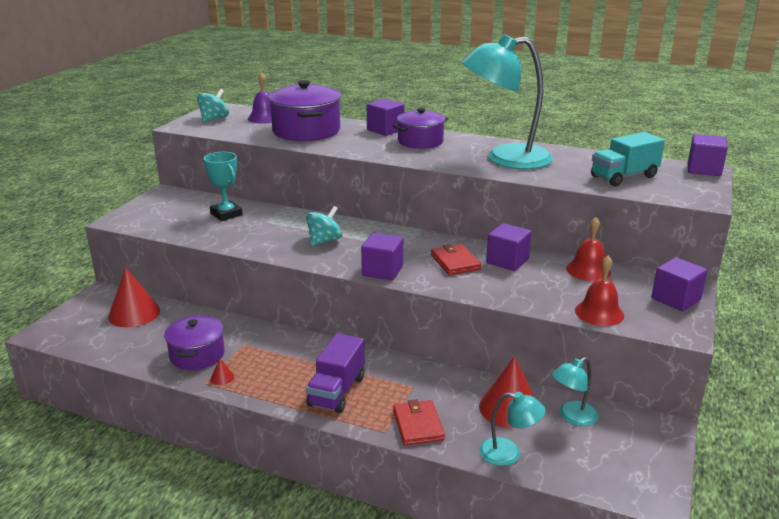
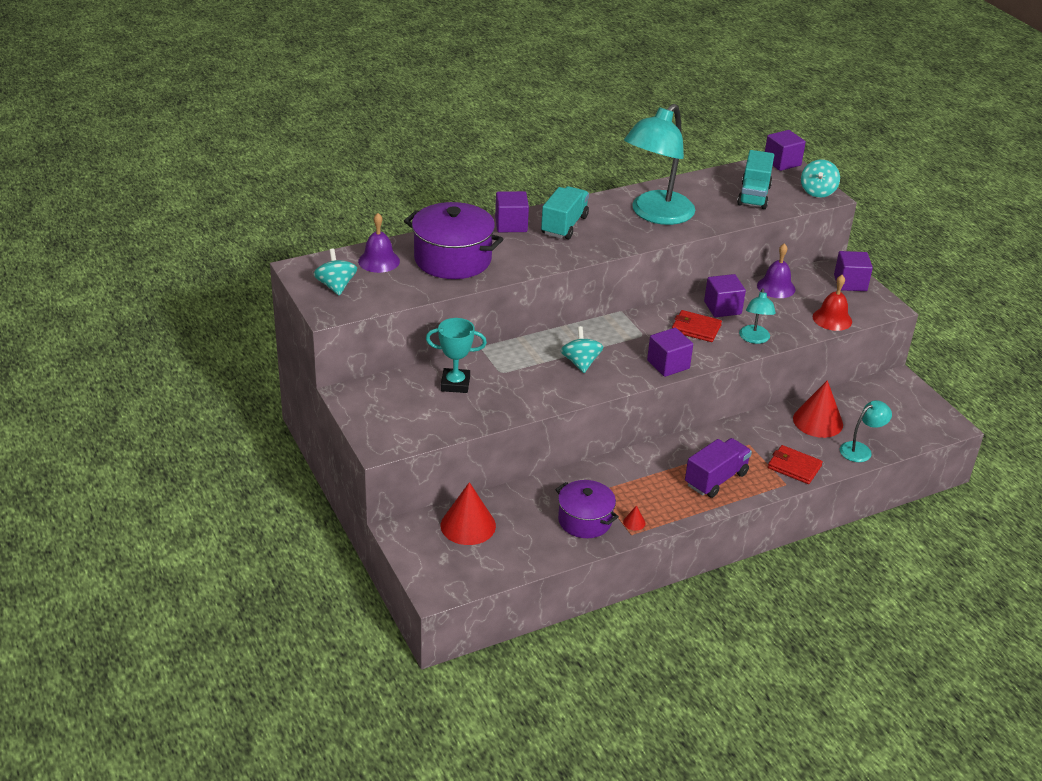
camera: 50 degrees left, 10 degrees up
(337, 391) = (716, 479): purple truck -> purple truck turned 105 degrees counterclockwise
(420, 141) = (564, 225): purple pot -> turquoise truck
(572, 417) = (853, 404): turquoise lamp -> turquoise lamp (754, 339)
(588, 270) = (776, 287): red bell -> purple bell
(699, 195) = (817, 192): none -> turquoise spinning top

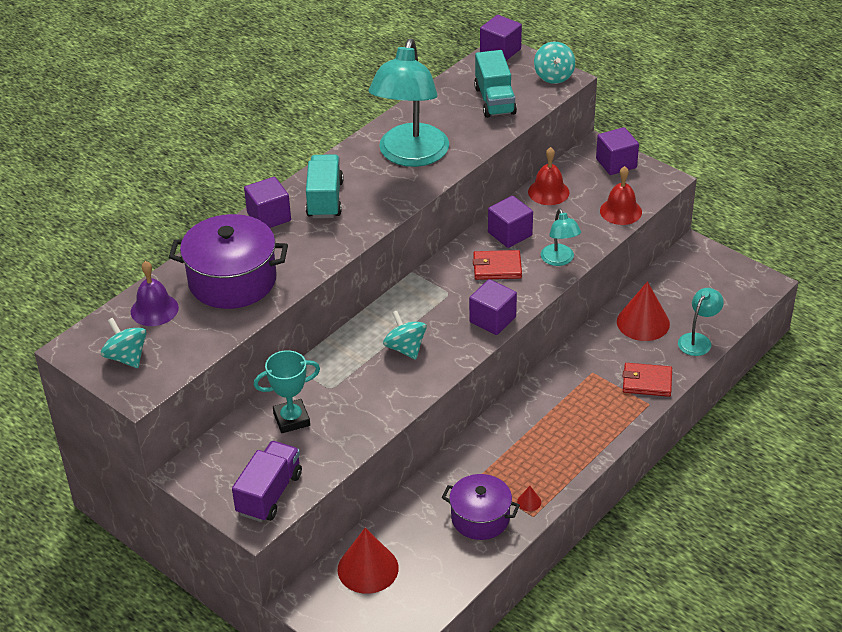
camera: 20 degrees left, 5 degrees up
(716, 479) = (581, 423): purple truck -> purple truck (269, 494)
(776, 287) = (548, 192): purple bell -> red bell

